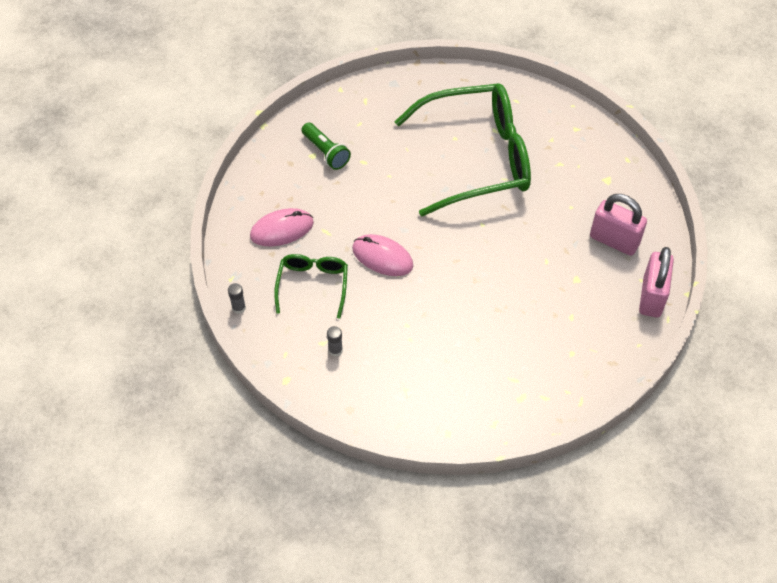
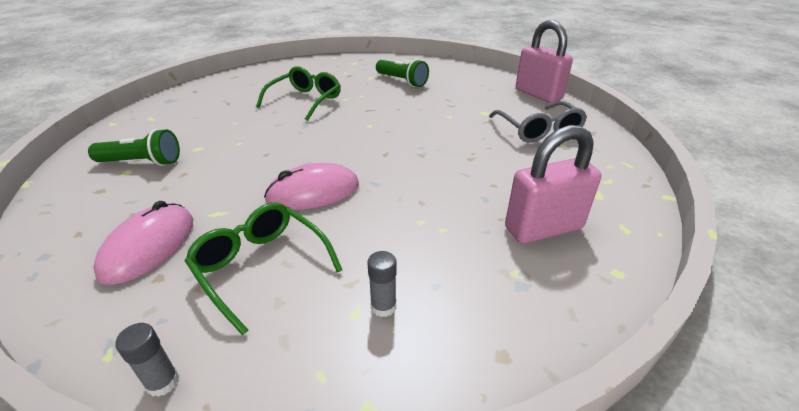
camera: 50 degrees left, 20 degrees down
(475, 158) = (305, 101): green glasses -> green glasses, size x0.48
(576, 190) = (402, 81): none -> green flashlight
(581, 327) = (538, 130): none -> grey glasses
(614, 240) = (467, 87): pink padlock -> pink padlock (543, 228)

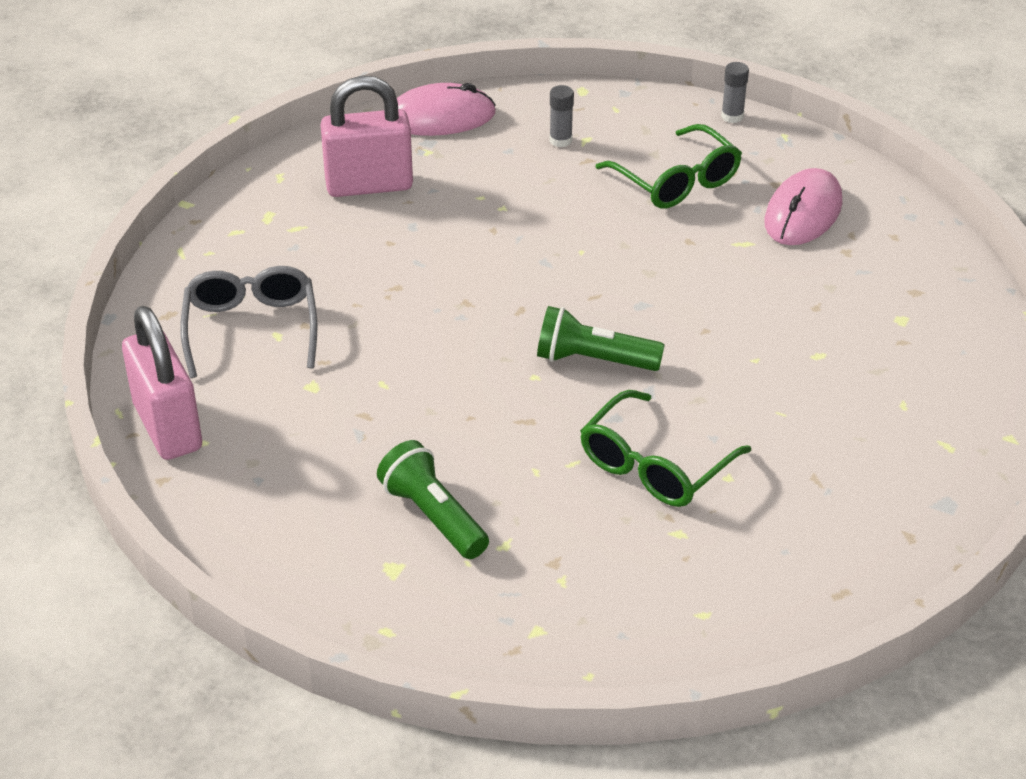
camera: 170 degrees left, 5 degrees up
(142, 162) = (889, 334): green flashlight -> green flashlight (593, 360)
(313, 192) = (628, 257): pink mouse -> pink mouse (440, 117)

